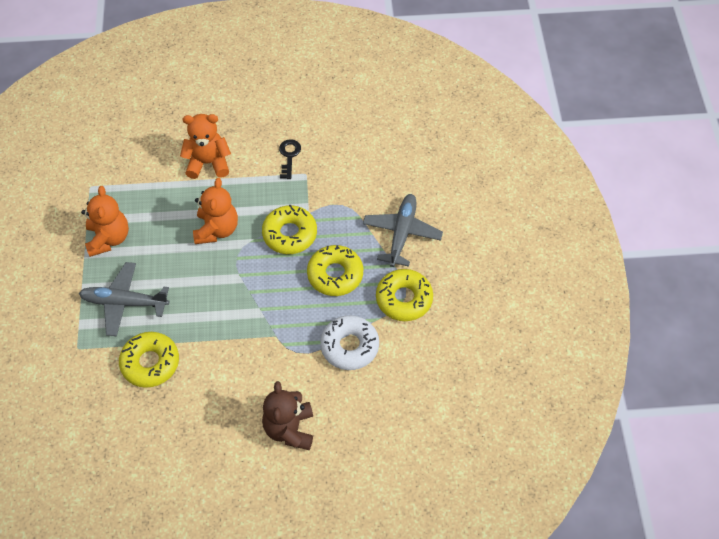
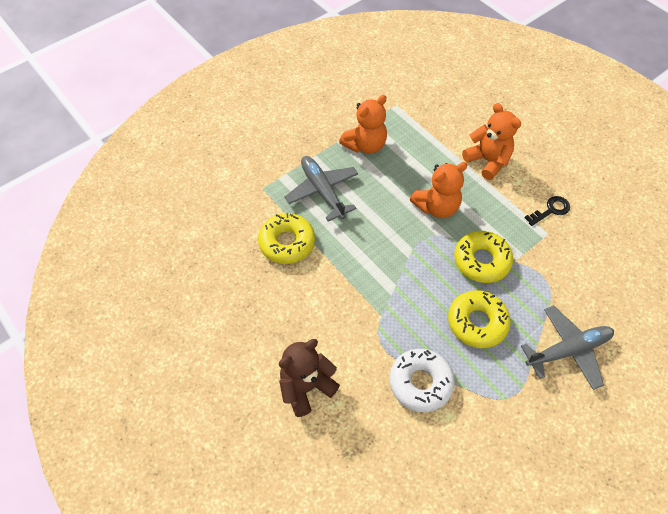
camera: 55 degrees right, 0 degrees up
(404, 299) = (506, 398): yellow donut -> none

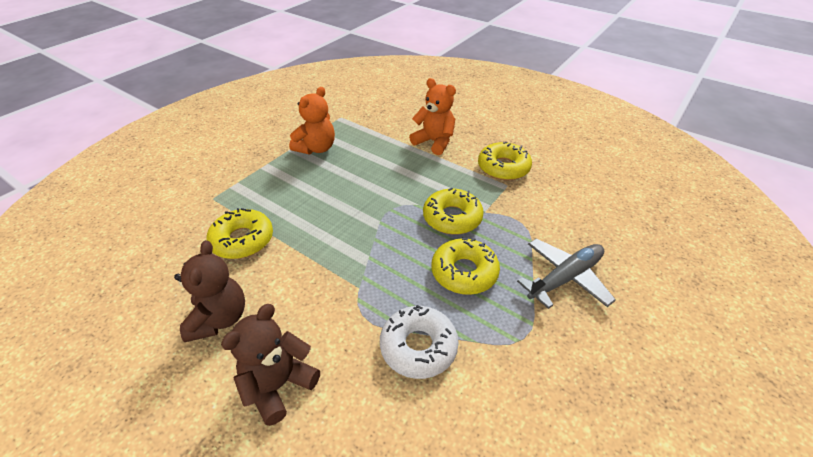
camera: 15 degrees left, 15 degrees down
(264, 317) = (219, 319): none -> brown teddy bear
(322, 191) = (277, 190): grey plane -> none
(436, 207) = (396, 183): orange teddy bear -> none
(550, 210) = (503, 167): black key -> yellow donut

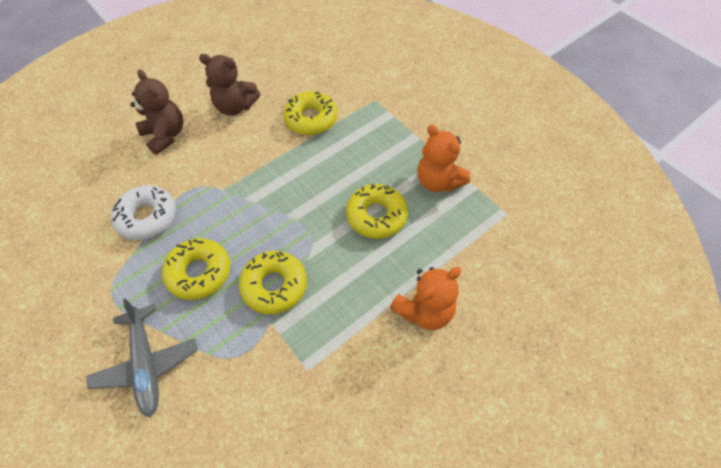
camera: 105 degrees right, 15 degrees up
(503, 167) = (344, 380): yellow donut -> yellow donut (376, 216)

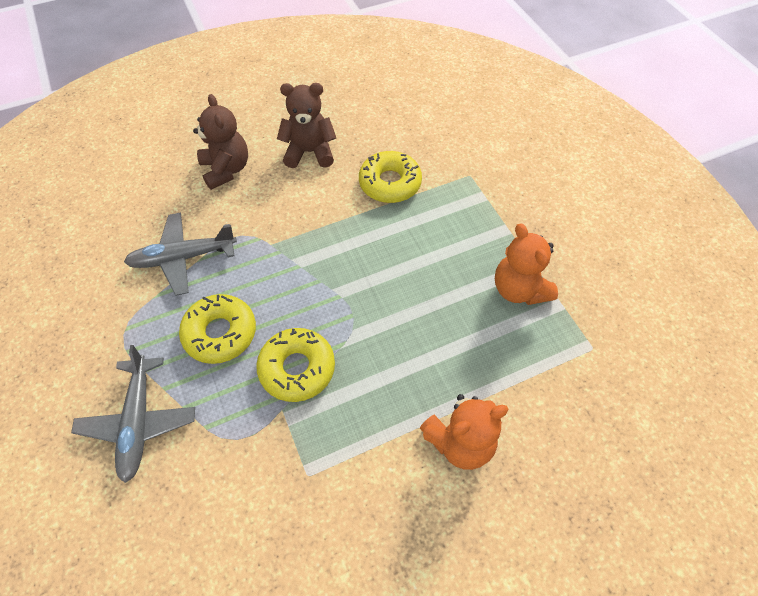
camera: 15 degrees right, 0 degrees up
(147, 217) = (183, 258): white donut -> grey plane
(235, 107) = (309, 152): brown teddy bear -> brown teddy bear turned 150 degrees clockwise
(376, 216) = (434, 314): yellow donut -> none

